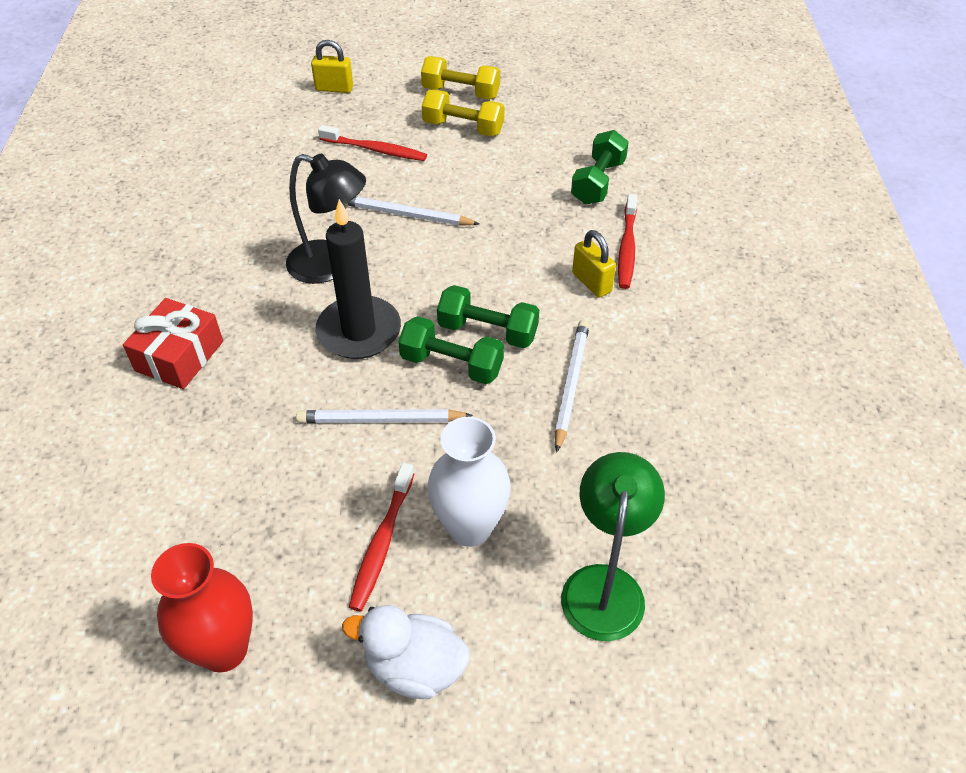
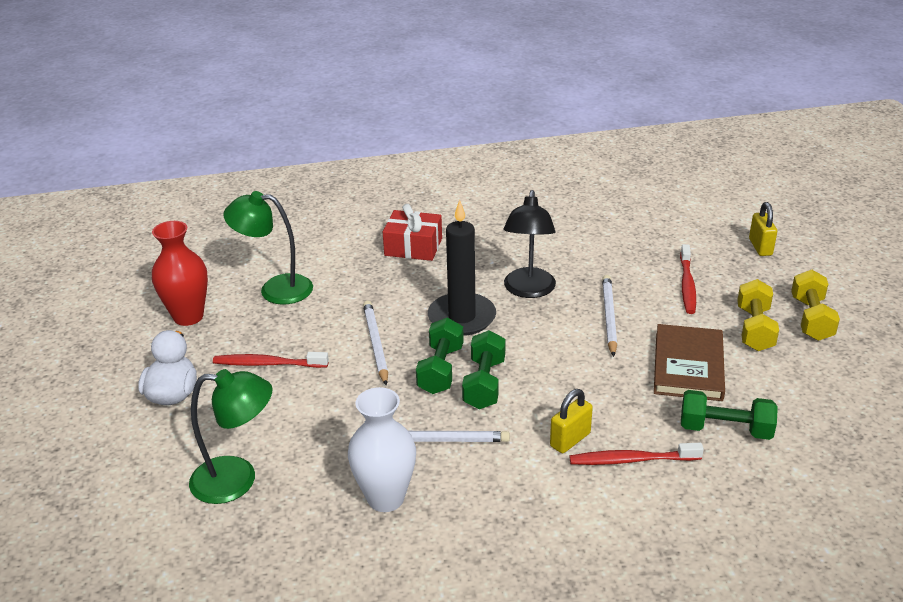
camera: 80 degrees right, 15 degrees down
(203, 525) = (275, 289): none -> green lamp
(469, 527) = (284, 403): white vase -> white vase (385, 498)
(504, 181) = (688, 366): none -> brown book

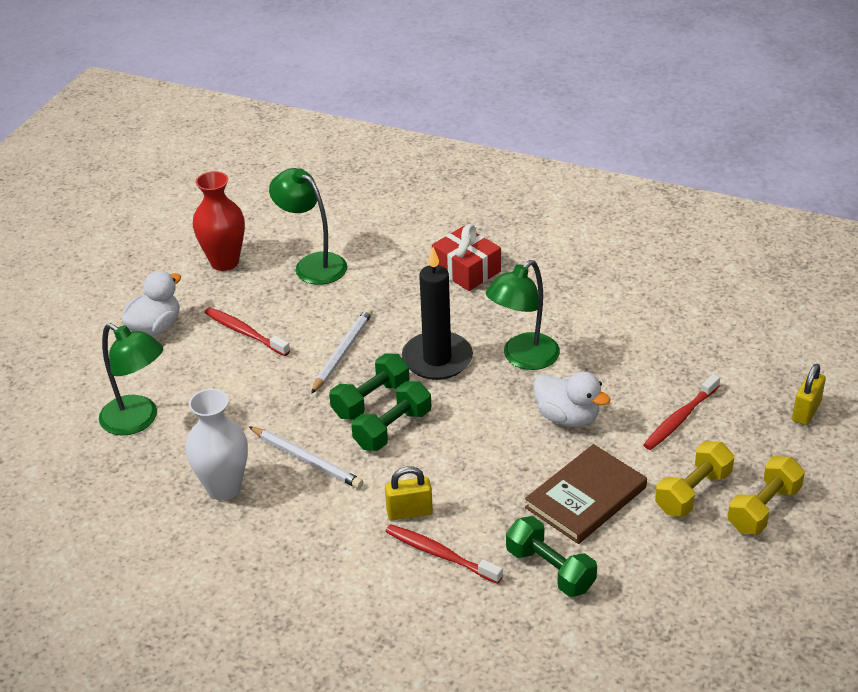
camera: 35 degrees right, 5 degrees up
(528, 290) = (523, 358): black lamp -> green lamp
(609, 317) = (567, 417): white pencil -> white duck

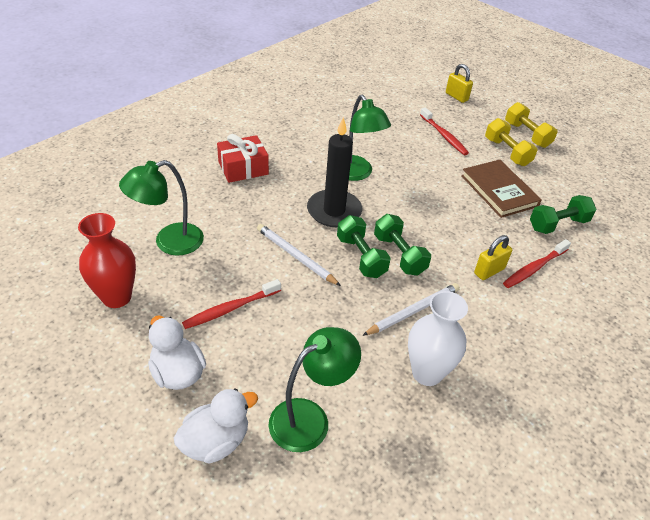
camera: 75 degrees left, 5 degrees up
(409, 512) = (489, 271): yellow padlock -> yellow padlock turned 45 degrees clockwise
(567, 417) = (423, 174): white duck -> white duck (216, 441)

